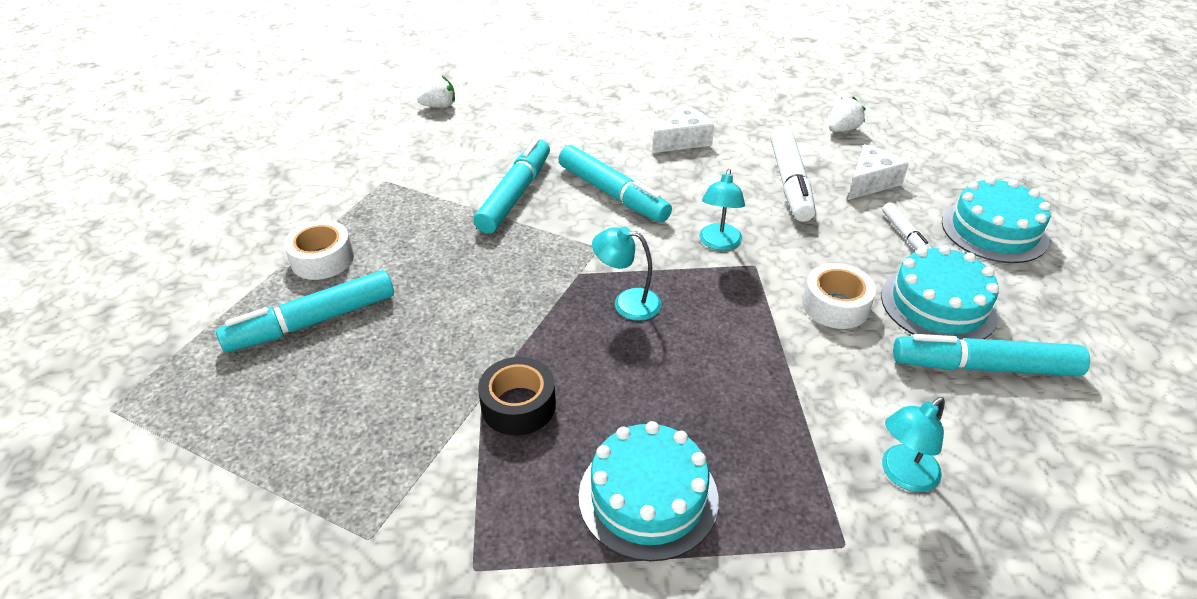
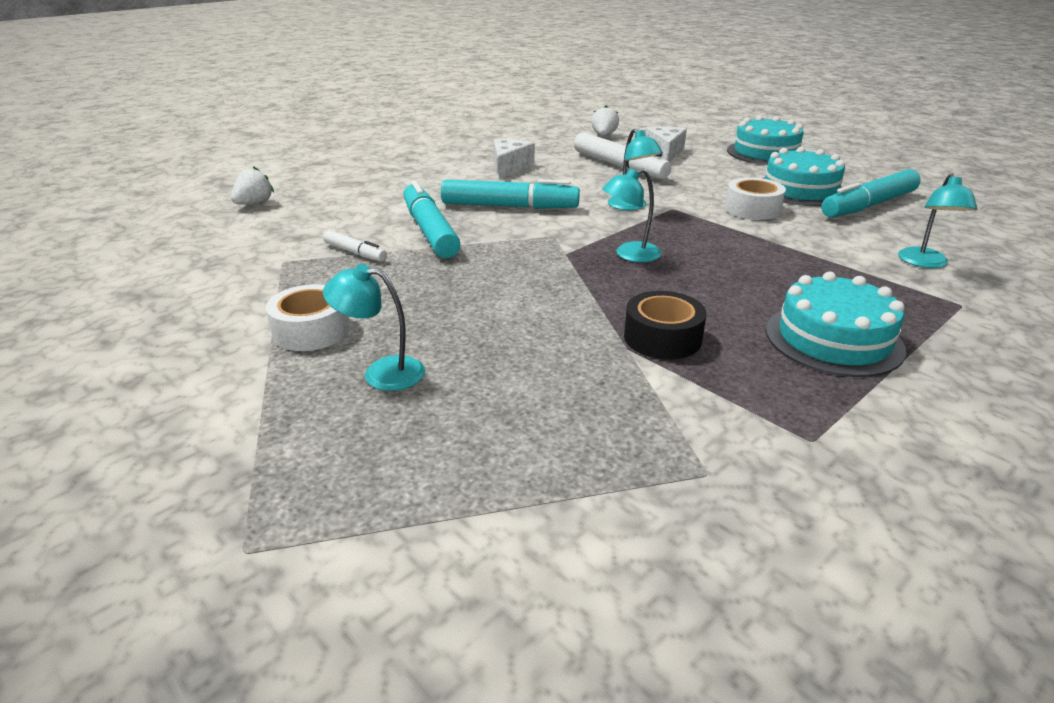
camera: 40 degrees left, 10 degrees down
(312, 322) = (382, 372): turquoise marker -> turquoise lamp
(904, 235) = (727, 168): white marker -> white marker (355, 253)

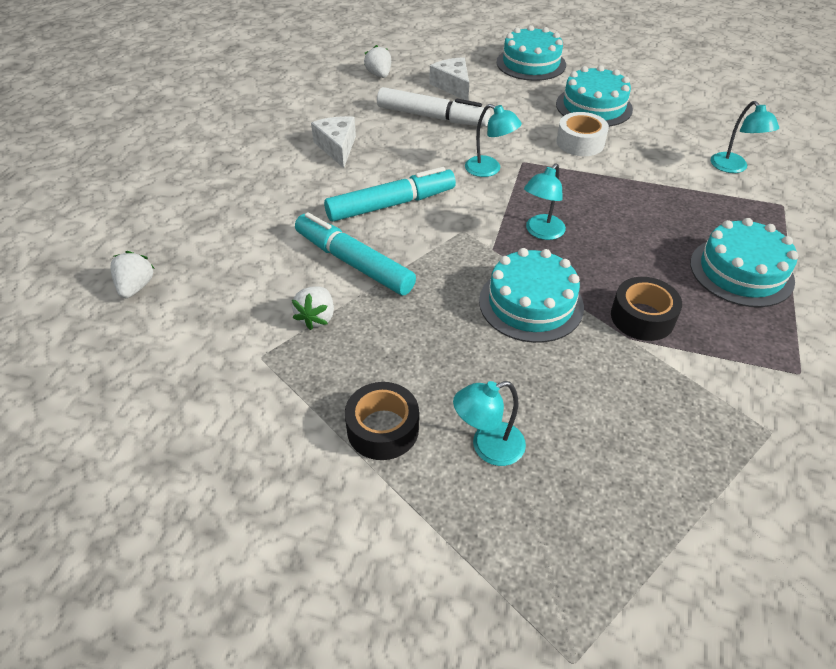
camera: 30 degrees left, 15 degrees up
(311, 330) = (383, 429): white tape -> black tape
(355, 253) = (317, 318): white marker -> white strawberry
(555, 296) = (531, 303): none -> turquoise cake
(868, 205) = (652, 111): turquoise marker -> none

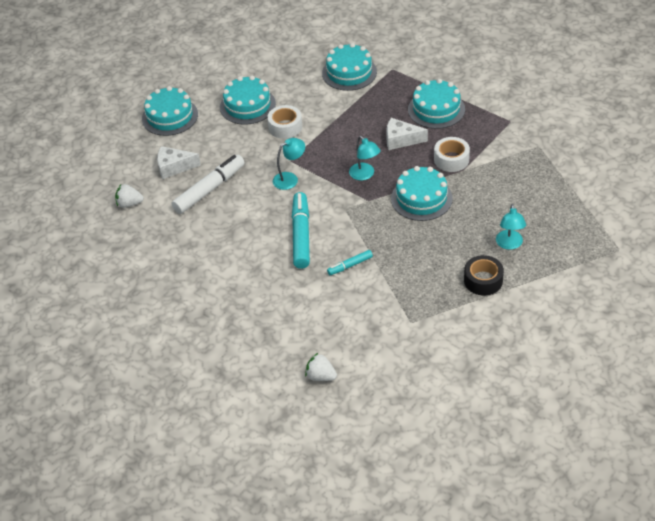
camera: 65 degrees left, 0 degrees up
(317, 318) = (390, 292): white strawberry -> none
(337, 147) = (218, 249): white cheese -> white cheese (401, 140)
(354, 262) = (350, 265): turquoise marker -> turquoise marker, size x0.51
(642, 317) = (451, 159): black tape -> white tape
(733, 167) = (349, 72): turquoise lamp -> turquoise cake

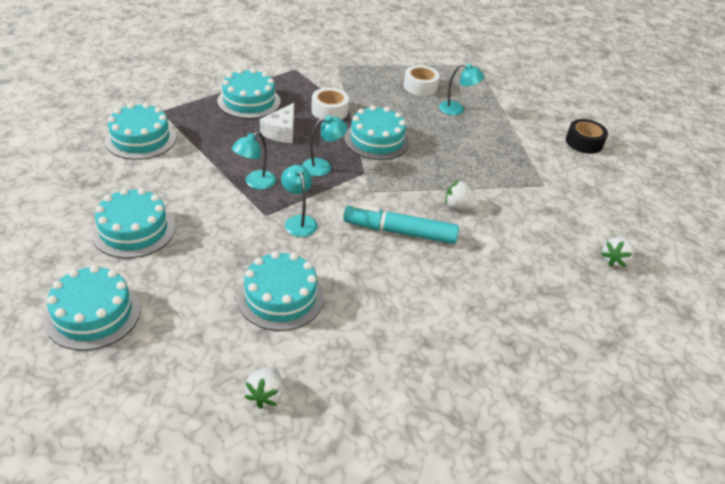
camera: 85 degrees left, 5 degrees down
(174, 167) = (212, 327): white cheese -> none
(209, 189) = (280, 297): white marker -> turquoise cake
(285, 127) = (202, 206): white tape -> white tape (420, 87)
(324, 144) = (255, 183): none -> turquoise lamp
(350, 265) = (458, 206): turquoise marker -> white strawberry
(483, 280) = (498, 133): black tape -> black tape (584, 142)

